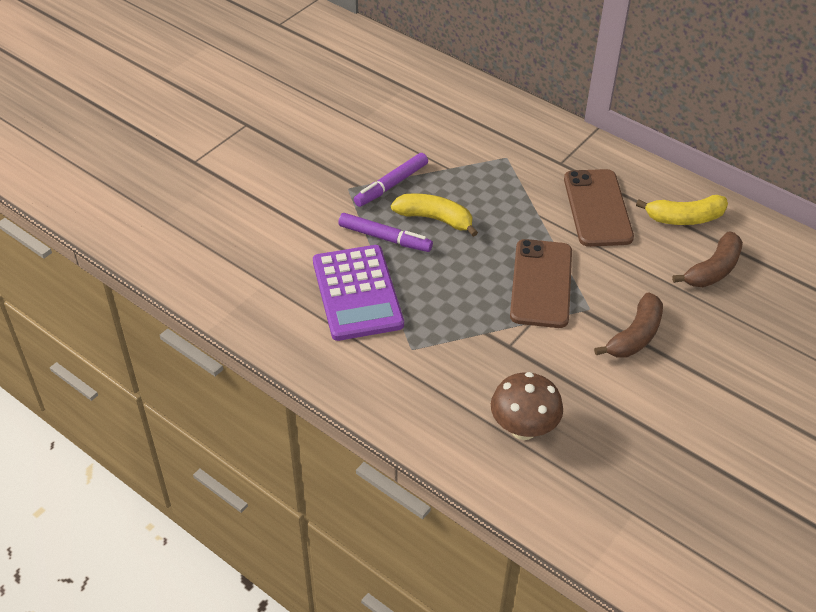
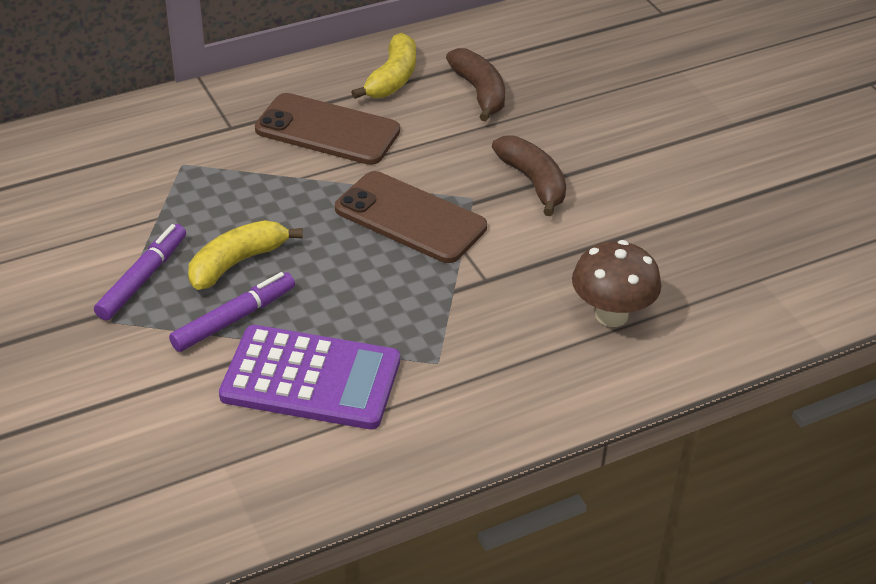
camera: 65 degrees left, 5 degrees down
(391, 185) = (142, 278): purple marker -> purple marker turned 135 degrees counterclockwise

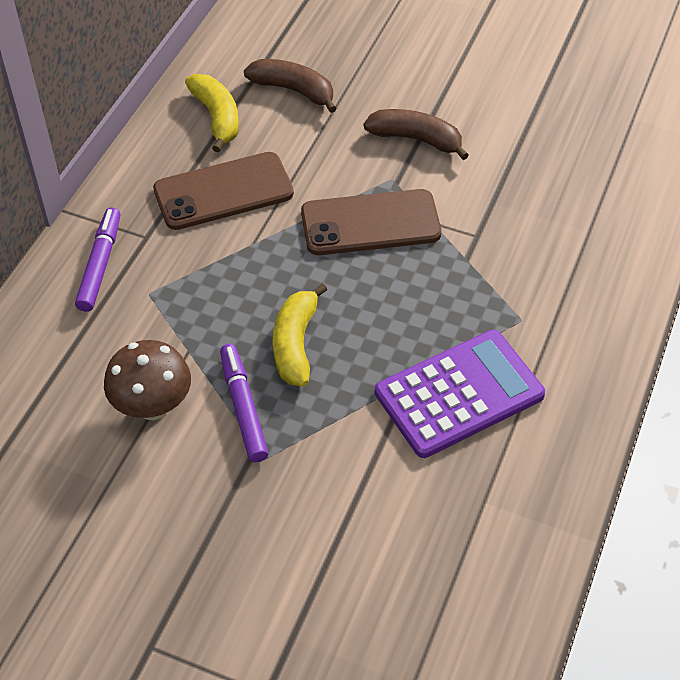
camera: 40 degrees left, 10 degrees up
(234, 319) = (350, 389): purple marker -> purple marker (100, 264)
(611, 315) = (581, 206): brown mushroom -> brown mushroom (153, 406)

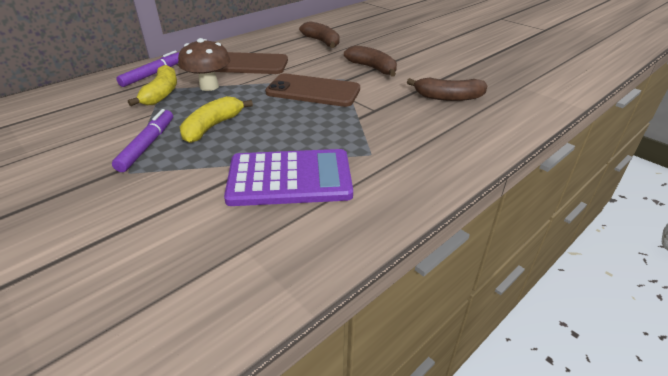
camera: 25 degrees right, 15 degrees down
(153, 406) = (100, 130): brown mushroom -> brown mushroom (209, 86)
(217, 118) = (273, 43): yellow banana -> yellow banana (161, 94)
(553, 176) = (448, 97): none -> brown banana

